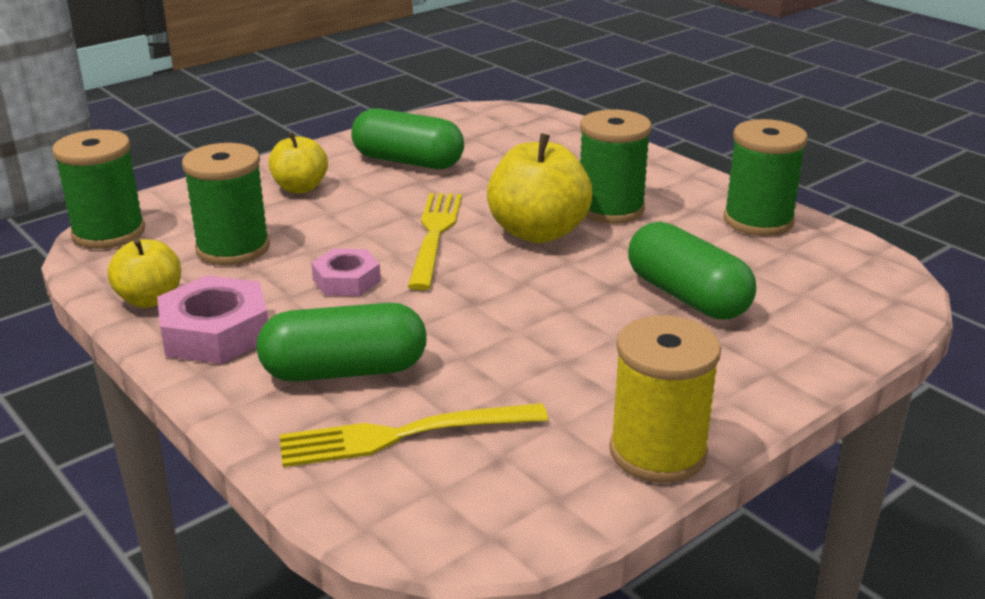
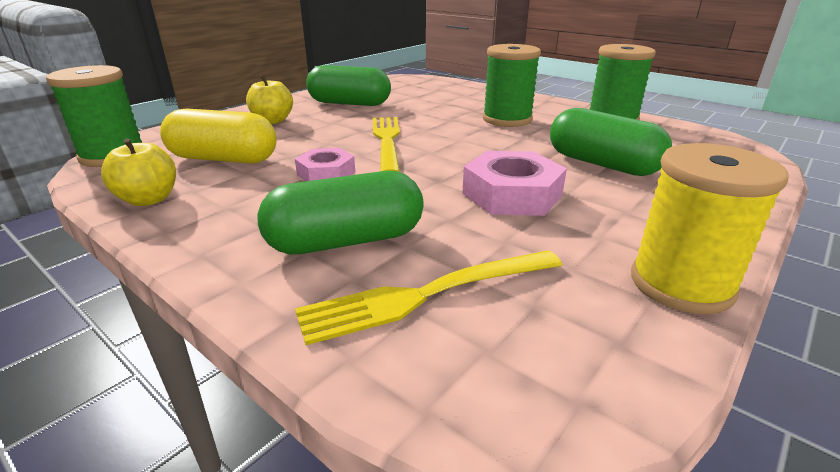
camera: 10 degrees left, 0 degrees up
(215, 332) = (213, 220): pink nut -> pink nut (512, 194)
(233, 248) = (223, 159): green spool -> yellow capsule
(538, 232) = (464, 135): yellow apple -> none

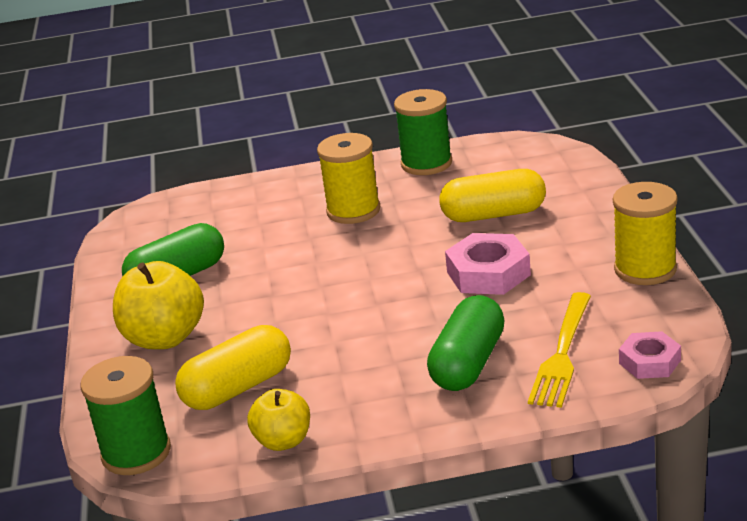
camera: 45 degrees left, 0 degrees up
(273, 121) = (165, 338): yellow apple -> yellow apple, size x1.63
(326, 173) = (345, 341): pink nut -> pink nut (649, 362)
(386, 140) = (314, 290): yellow fork -> none
(507, 119) = (353, 211): green spool -> yellow spool
(602, 164) = (494, 214): green capsule -> yellow capsule

